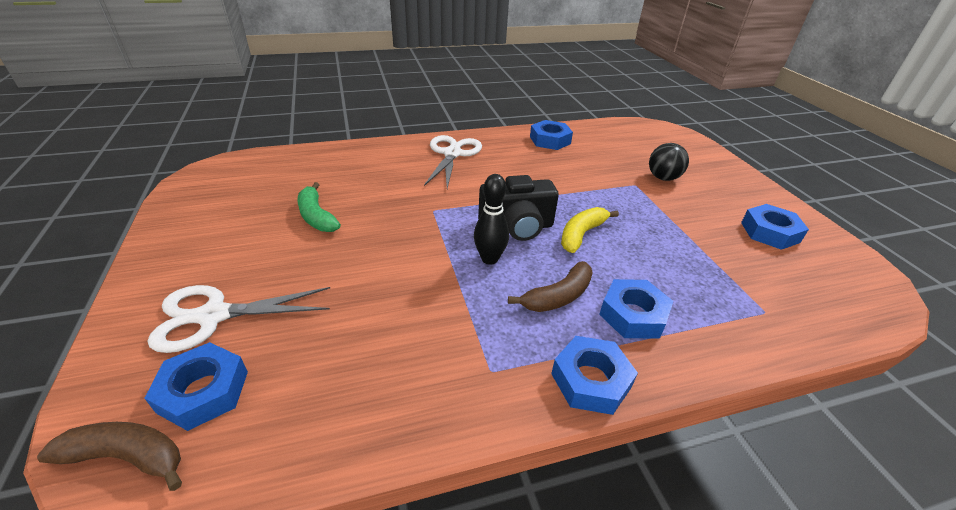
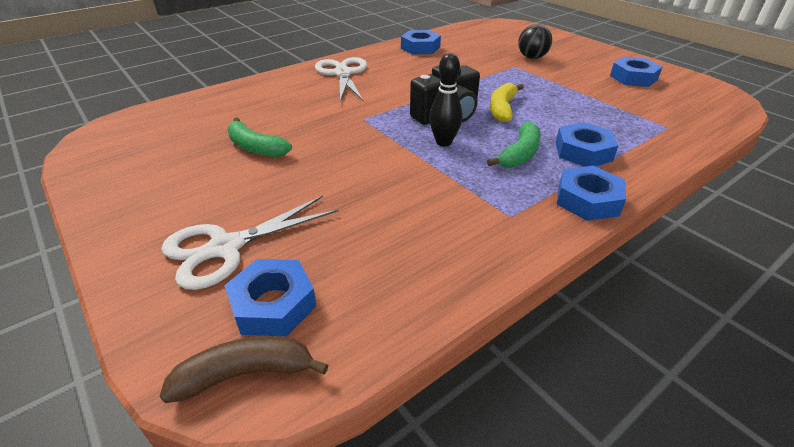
camera: 20 degrees left, 0 degrees up
(558, 296) = (519, 154): brown banana -> green banana

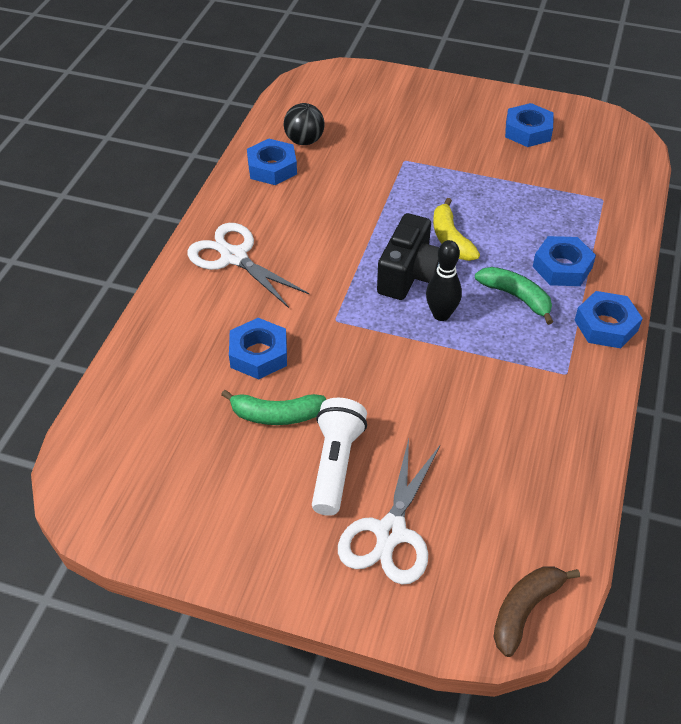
camera: 35 degrees left, 10 degrees up
(251, 189) = (336, 464): none -> white flashlight
(273, 304) = (484, 554): blue nut -> blue nut (259, 354)
(519, 154) = (516, 297): green banana -> green banana turned 45 degrees counterclockwise
(532, 57) = (408, 136): black ball -> black ball (304, 141)

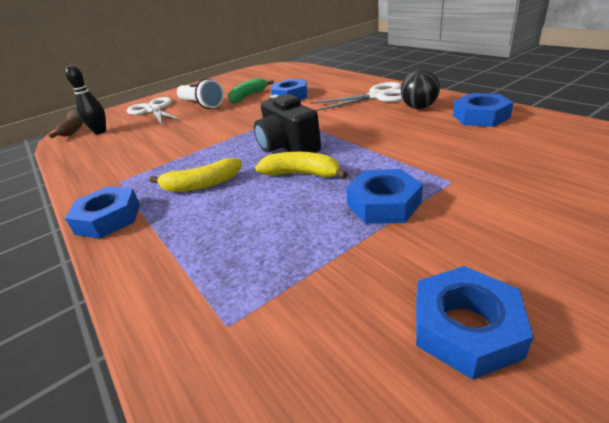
camera: 130 degrees right, 15 degrees down
(304, 141) = (522, 135): black ball -> black ball (419, 107)
(441, 314) = (236, 149): black bowling pin -> black bowling pin (100, 131)
(516, 297) = (201, 185): green banana -> yellow banana
(562, 267) = (189, 224): blue nut -> blue nut (383, 204)

